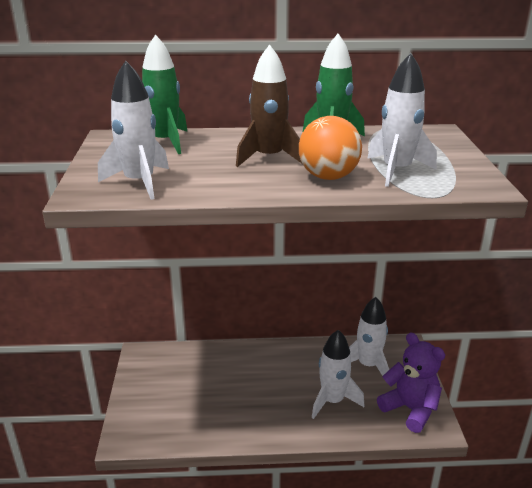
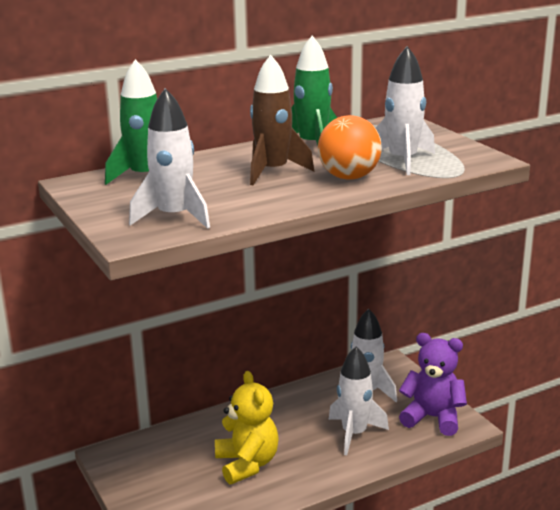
camera: 25 degrees left, 5 degrees down
(230, 398) = (247, 464): none -> yellow teddy bear

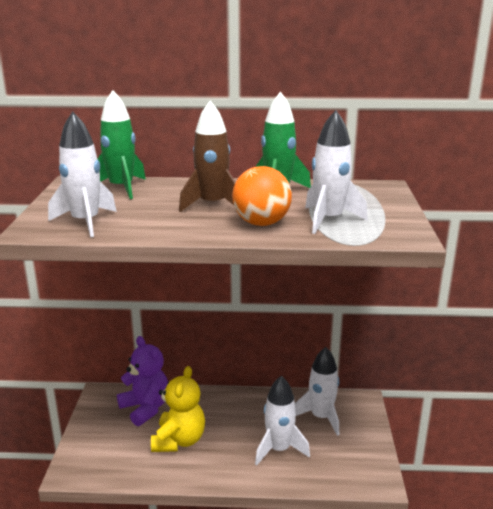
camera: 30 degrees right, 0 degrees up
(433, 418) = (355, 462): purple teddy bear -> purple teddy bear (145, 408)

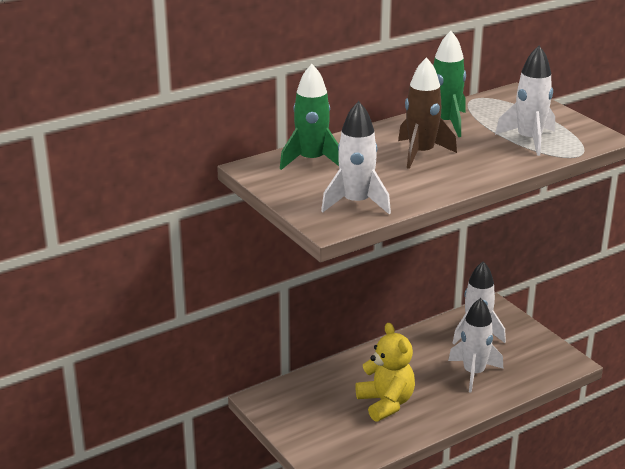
camera: 35 degrees left, 5 degrees up
(145, 408) = (320, 392): purple teddy bear -> none
(261, 223) = (489, 159): orange ball -> none

